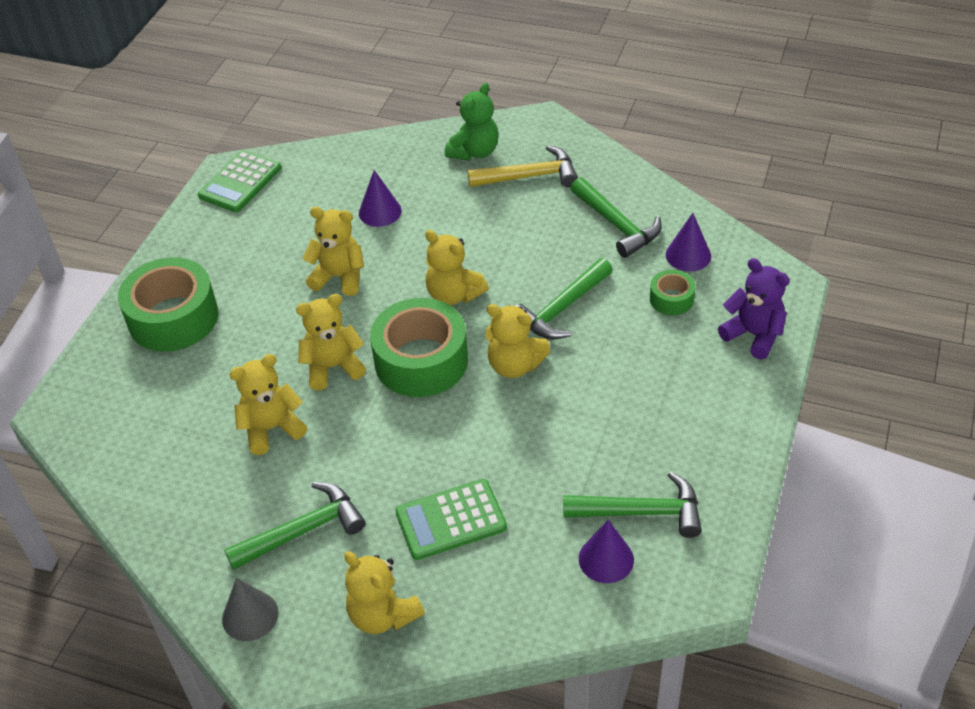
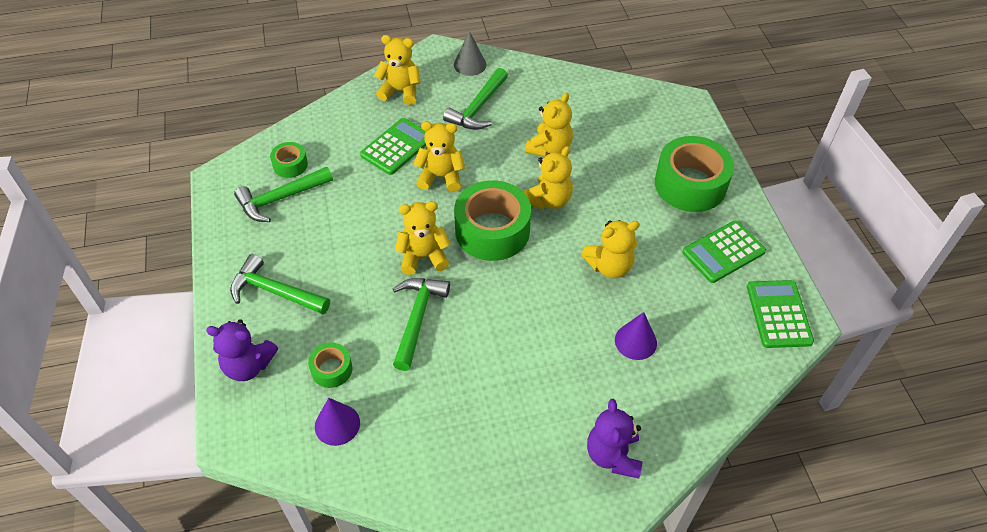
camera: 145 degrees right, 5 degrees up
(223, 245) = (723, 252): none -> green calculator
(454, 295) = (510, 292): yellow teddy bear -> yellow teddy bear (441, 177)
(474, 152) = (613, 455): green teddy bear -> purple teddy bear
(529, 176) = (537, 449): yellow hammer -> none
(606, 559) = (290, 165): purple cone -> green tape
(616, 225) = (420, 429): green hammer -> green hammer (275, 291)

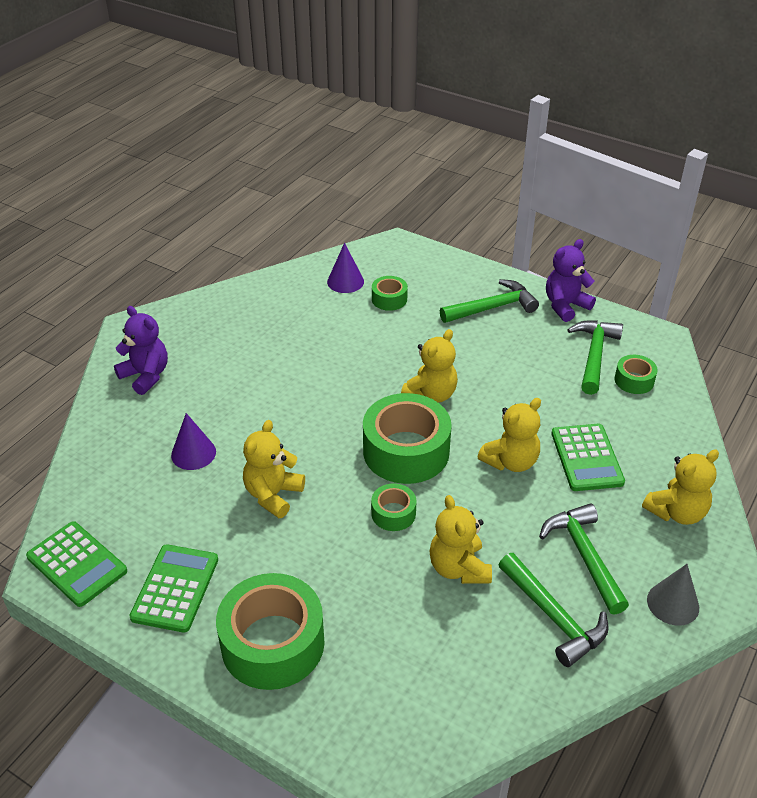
camera: 135 degrees right, 10 degrees down
(248, 365) = (441, 270): purple teddy bear -> purple teddy bear (565, 306)
(417, 318) = (376, 357): green hammer -> green hammer (553, 617)
(548, 200) = (393, 513): yellow teddy bear -> green tape

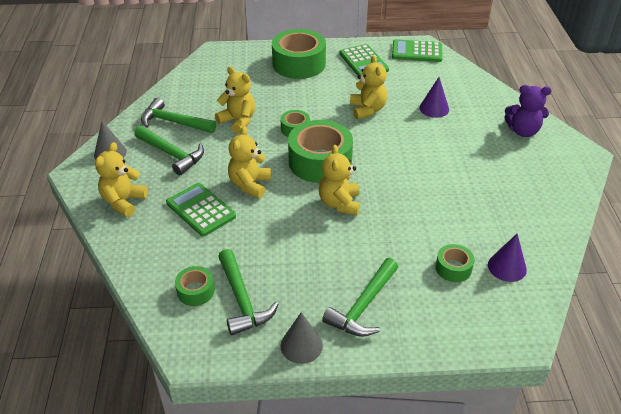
camera: 145 degrees right, 0 degrees up
(565, 306) = (301, 345): purple teddy bear -> grey cone

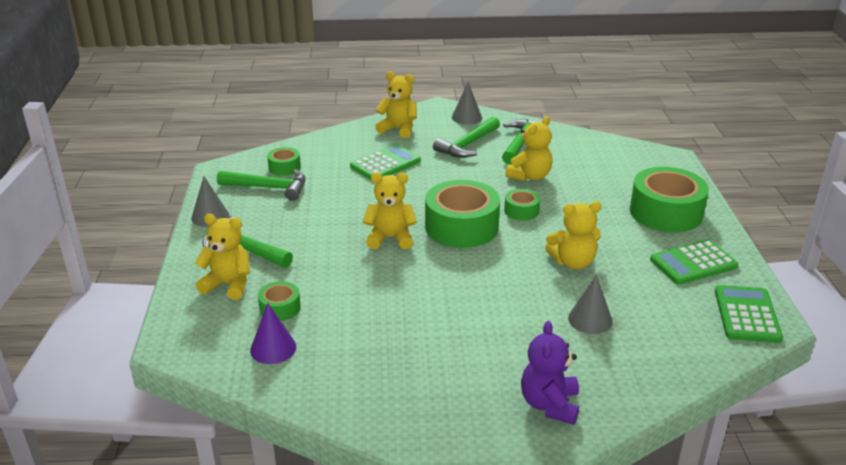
camera: 90 degrees right, 10 degrees down
(242, 300) = (269, 188): green hammer -> green hammer turned 150 degrees counterclockwise
(250, 185) = (421, 186): yellow teddy bear -> yellow teddy bear (228, 285)
(434, 108) = (590, 319): purple cone -> grey cone

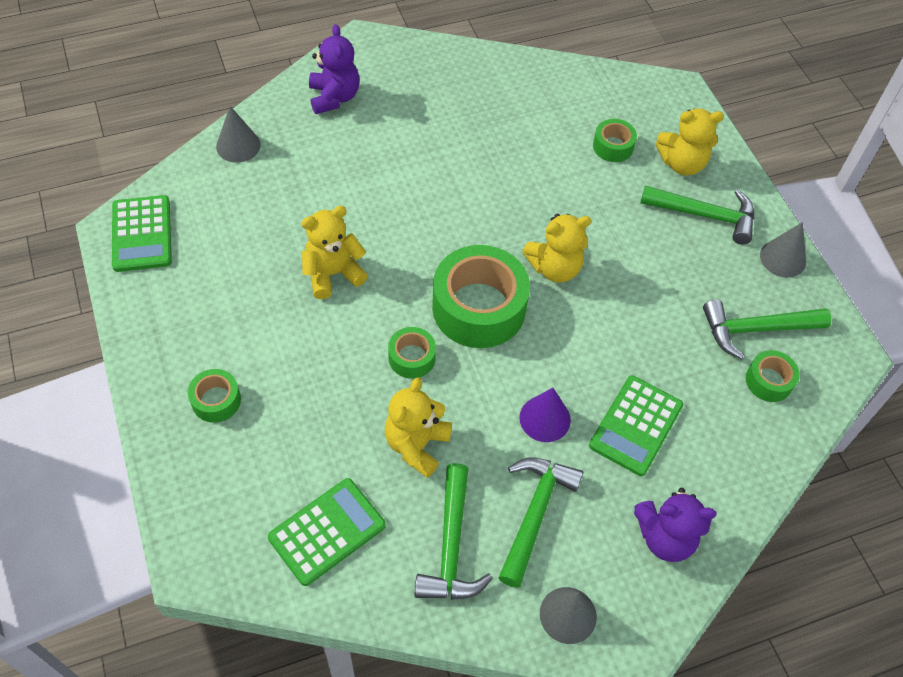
camera: 160 degrees right, 25 degrees up
(273, 348) = (590, 103): purple cone -> purple cone (545, 418)
(398, 129) = (665, 537): yellow teddy bear -> purple teddy bear
(590, 319) = (307, 194): grey cone -> grey cone (238, 145)
(666, 212) = (216, 400): green tape -> green tape, size x0.49
(693, 263) = (190, 303): green calculator -> green calculator (327, 531)

